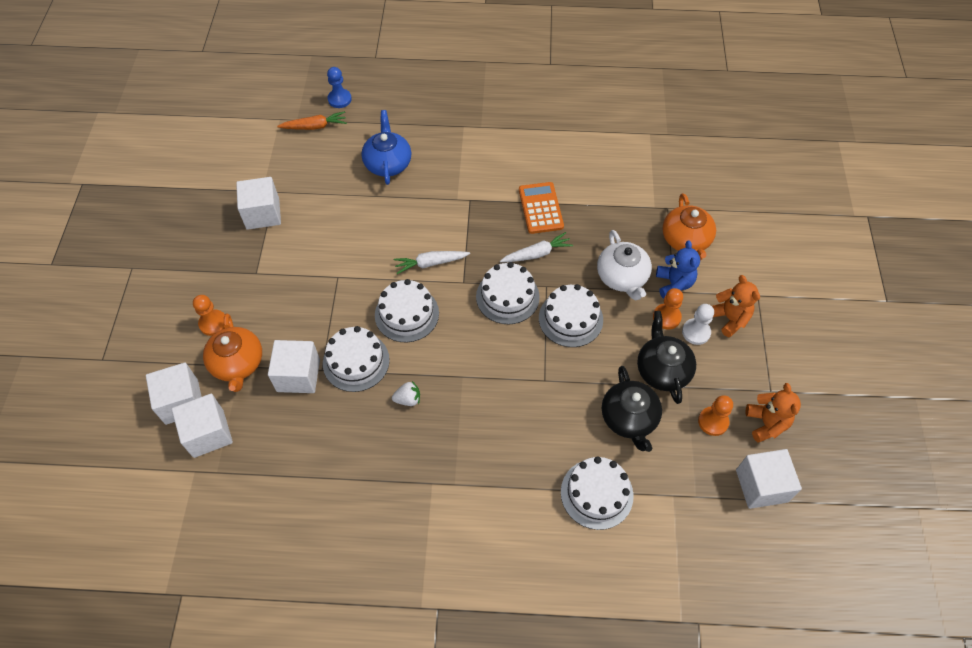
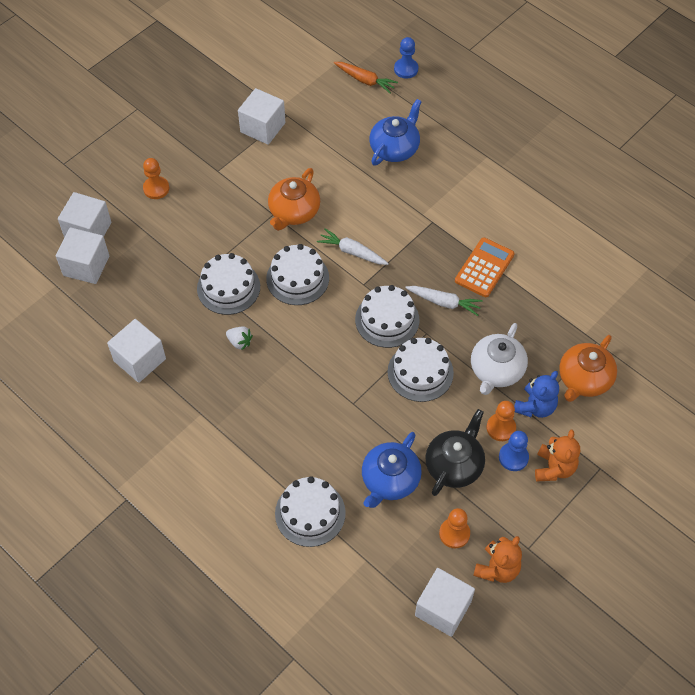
camera: 40 degrees right, 0 degrees up
(237, 364) = (147, 230): orange teapot -> orange teapot (294, 212)
(298, 375) = (180, 268): white cube -> white cube (140, 360)
(629, 418) = (390, 480): black teapot -> blue teapot
(696, 332) = (513, 457): white pawn -> blue pawn

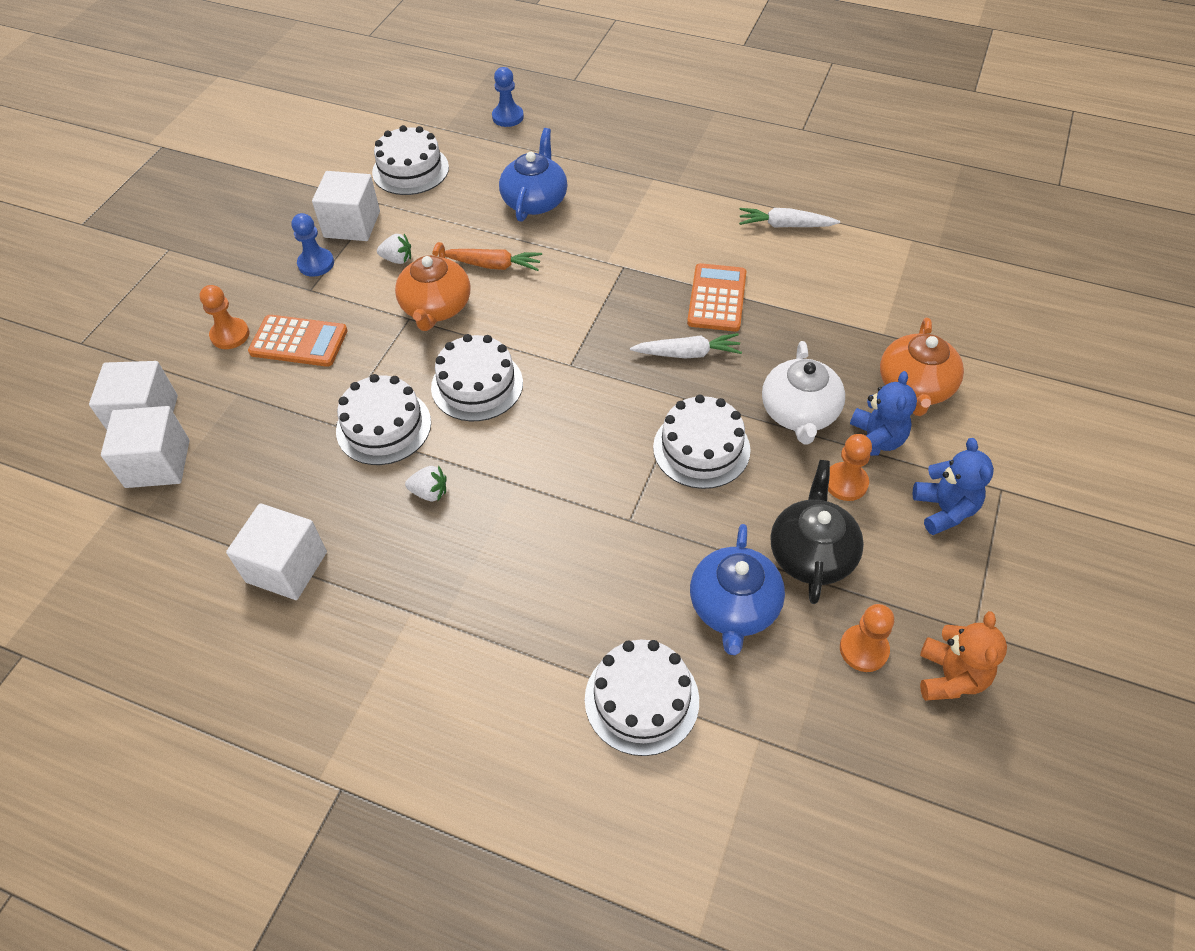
camera: 20 degrees left, 5 degrees down
(197, 208) = (299, 342): none -> orange calculator
(282, 165) = (397, 259): none -> white strawberry
(352, 252) = (537, 331): white carrot -> white carrot (785, 225)
(365, 80) = (463, 141): orange carrot -> orange carrot (493, 265)
(387, 319) = (623, 397): white cake -> white cake (410, 170)
(443, 608) = (908, 769): white cube -> none
(513, 457) = (884, 515): blue pawn -> blue pawn (316, 264)
(554, 468) = (944, 510): orange teddy bear -> blue teddy bear

